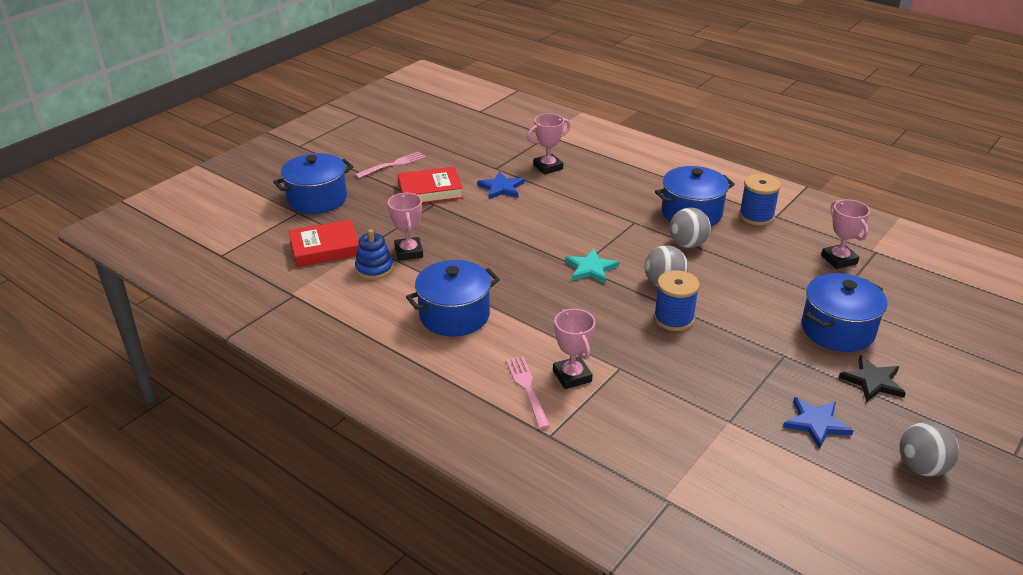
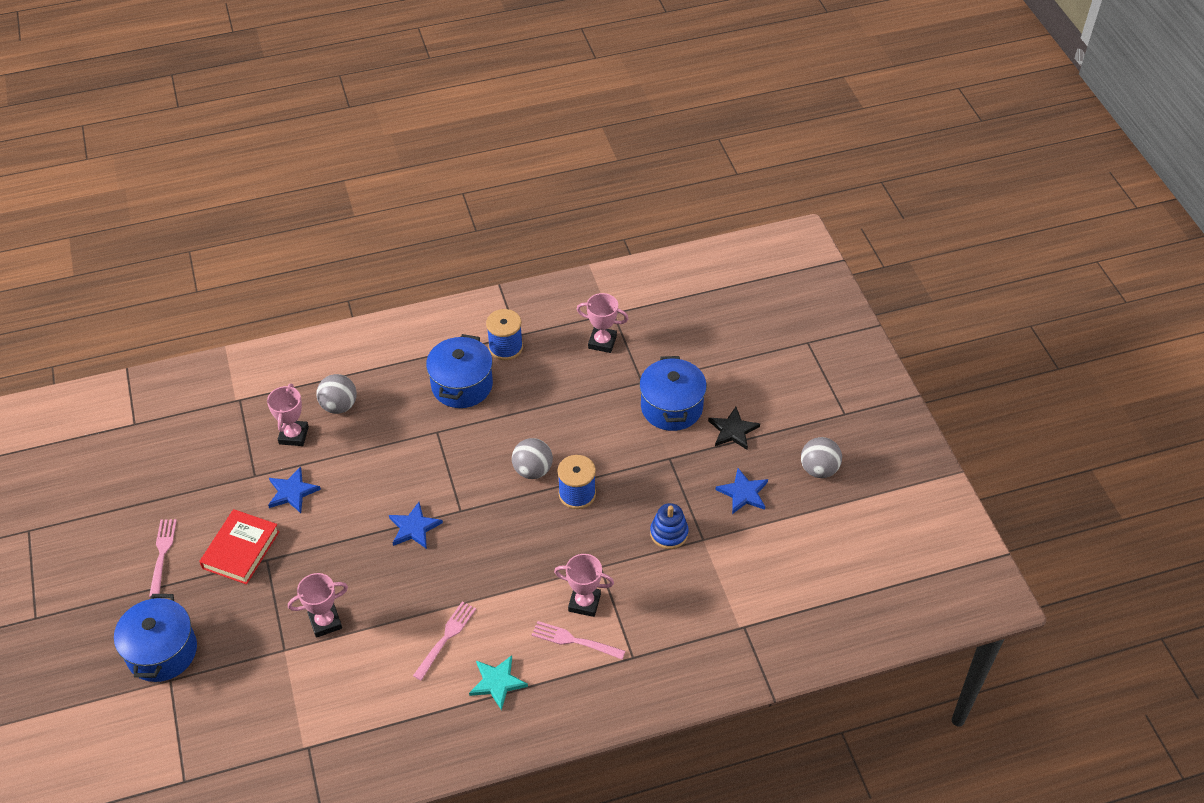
camera: 55 degrees left, 15 degrees up
(325, 248) = (256, 686): red book -> none
(374, 269) = (326, 662): blue stacking toy -> blue stacking toy (669, 533)
(409, 252) = (325, 622): pink trophy -> pink trophy turned 45 degrees counterclockwise
(454, 315) = (446, 638): blue pot -> pink fork
(536, 252) = (414, 527): none -> blue star
(591, 268) = (470, 504): turquoise star -> turquoise star (497, 682)
(687, 244) = (499, 419): grey ball -> grey ball (339, 406)

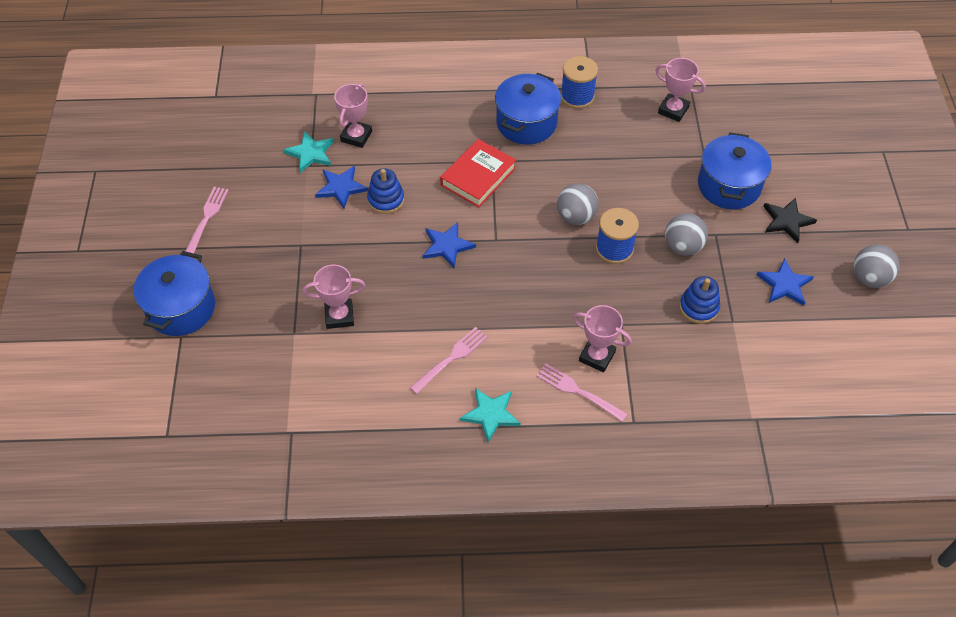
camera: 15 degrees right, 5 degrees up
(241, 550) = (279, 230): red book -> red book (478, 176)
(251, 463) = (311, 153): none -> turquoise star
(339, 406) = (405, 118): grey ball -> grey ball (682, 247)
(341, 494) = (386, 200): none -> blue stacking toy

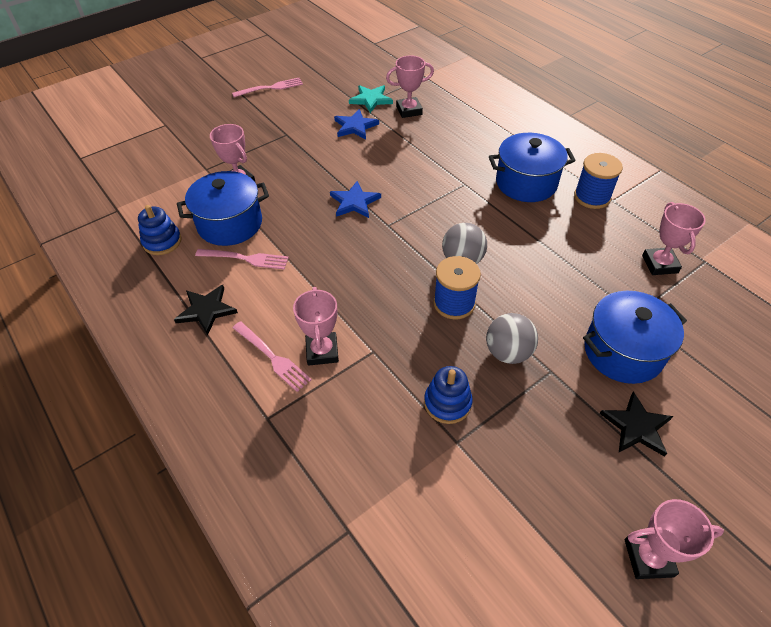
camera: 55 degrees right, 5 degrees down
(181, 308) = (188, 114): blue pot -> blue pot (230, 224)
(386, 200) = (366, 151): blue stacking toy -> blue stacking toy (162, 241)
(478, 176) = (440, 184): red book -> none
(491, 414) = (206, 310): turquoise star -> black star
(578, 391) = (272, 357): pink fork -> pink fork turned 135 degrees clockwise
(784, 284) = (550, 468): blue star -> none
(869, 278) = (648, 558): grey ball -> pink trophy

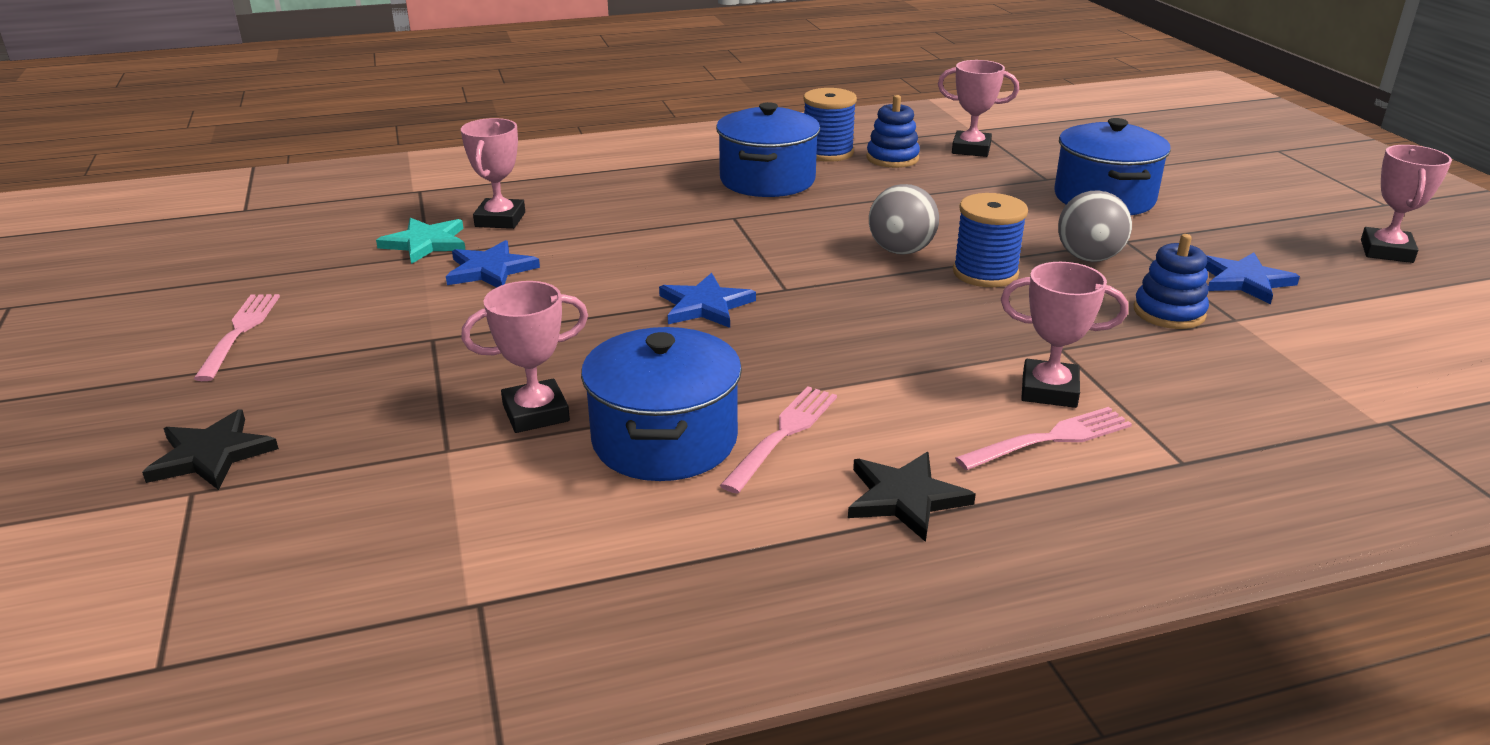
camera: 70 degrees left, 20 degrees down
(162, 241) = (657, 537): blue stacking toy -> blue stacking toy (892, 158)
(523, 447) = (1244, 281): none -> blue star
(636, 426) = (1215, 217): black star -> black star (211, 455)

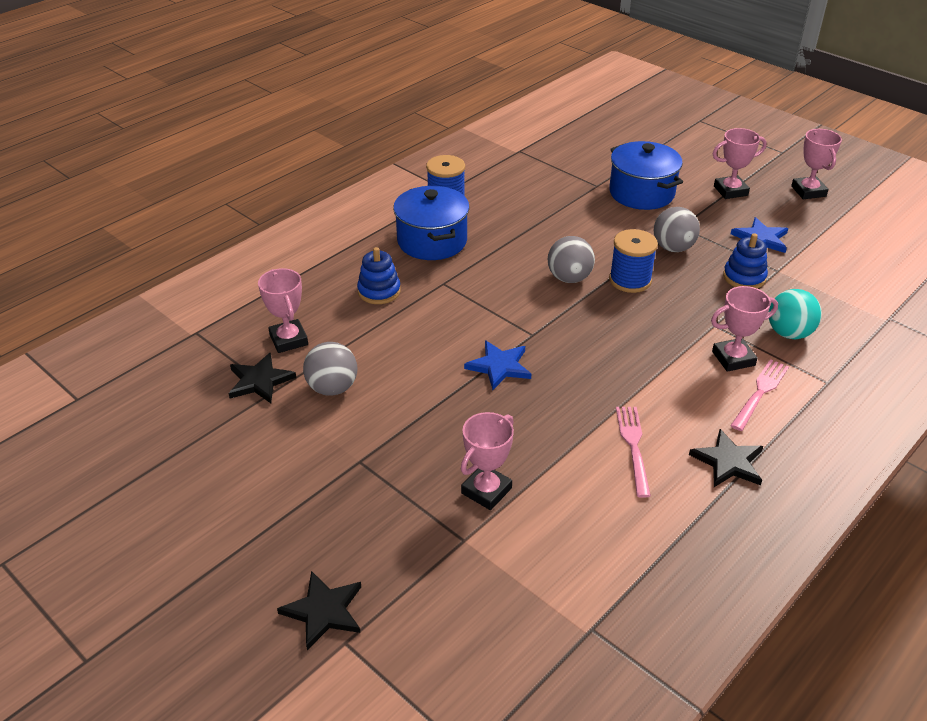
camera: 30 degrees left, 10 degrees up
(239, 332) = (219, 510): pink fork -> none
(426, 243) = (260, 381): turquoise star -> black star
(490, 270) = (332, 388): blue star -> grey ball
(664, 440) = (577, 478): blue pot -> none
(892, 158) = (491, 195): blue stacking toy -> blue stacking toy (379, 291)
(971, 149) = (531, 171): pink trophy -> pink trophy (730, 191)
(1176, 389) = (789, 333): none -> turquoise ball

